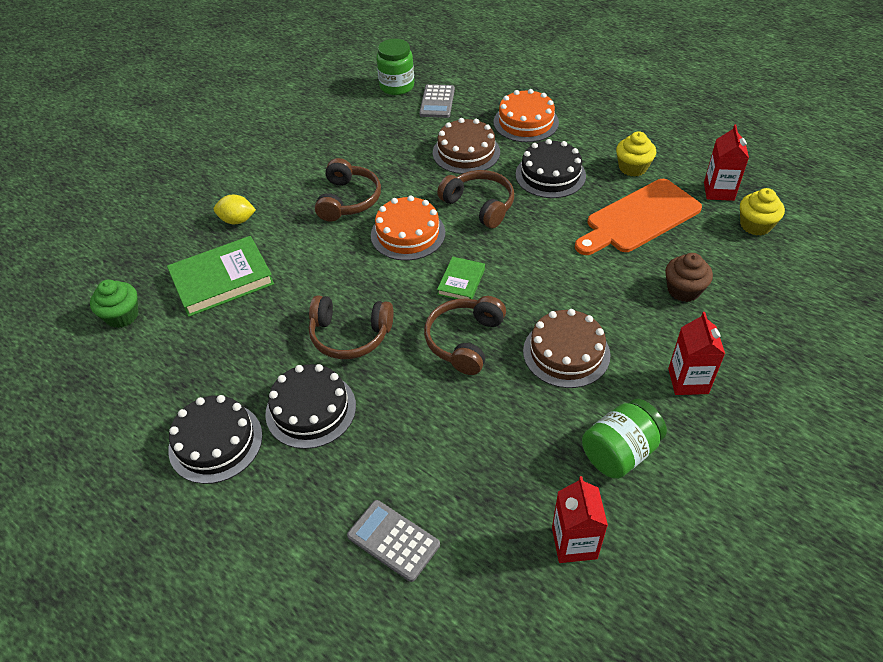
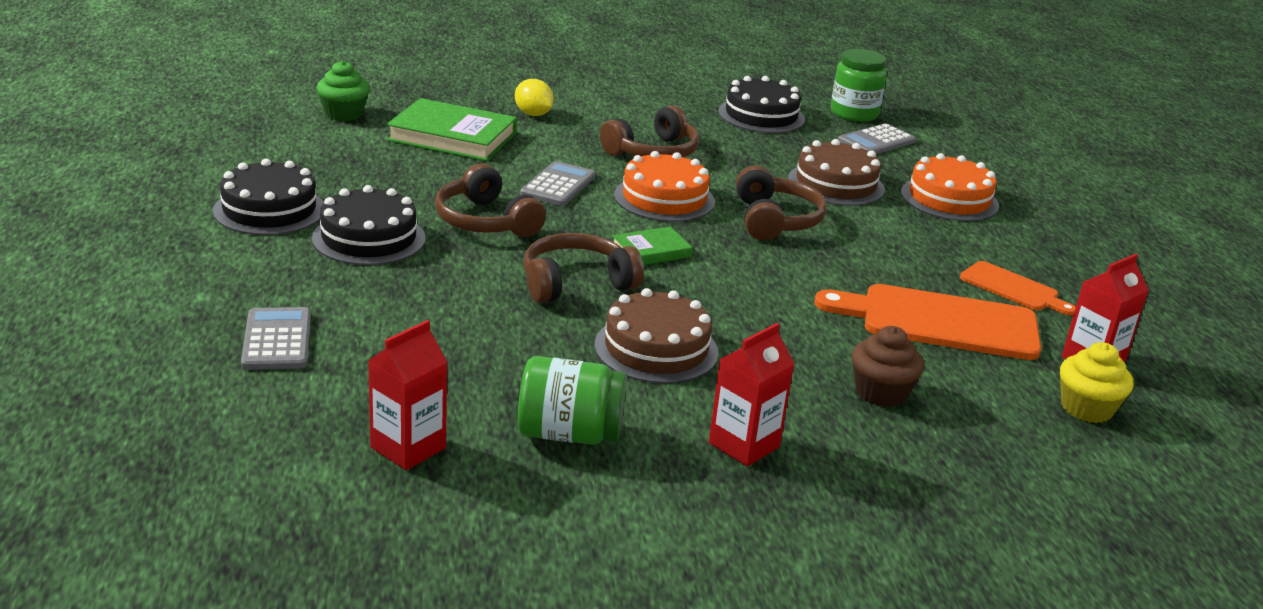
camera: 40 degrees right, 20 degrees down
(341, 270) = (558, 185): none -> grey calculator
(550, 175) = (898, 243): black cake -> black cake (761, 115)
(632, 168) = (1013, 288): yellow cupcake -> orange cutting board

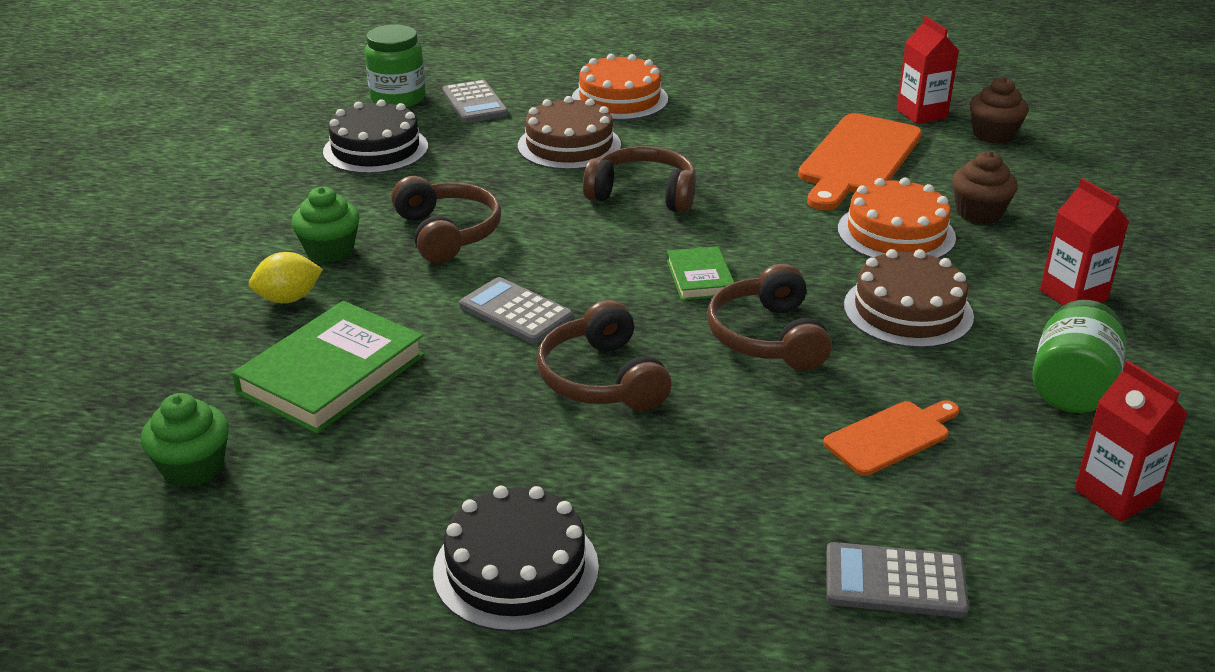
camera: 70 degrees left, 5 degrees up
(369, 238) = (627, 479): black cake -> none
(485, 221) = (601, 379): brown headphones -> brown headphones turned 90 degrees clockwise
(602, 118) = (330, 250): none -> green cupcake
(664, 198) = (573, 247): orange cake -> orange cake (896, 233)
(1013, 288) = (800, 114): orange cutting board -> orange cutting board (891, 436)
(1086, 408) = (993, 135): yellow cupcake -> brown cupcake

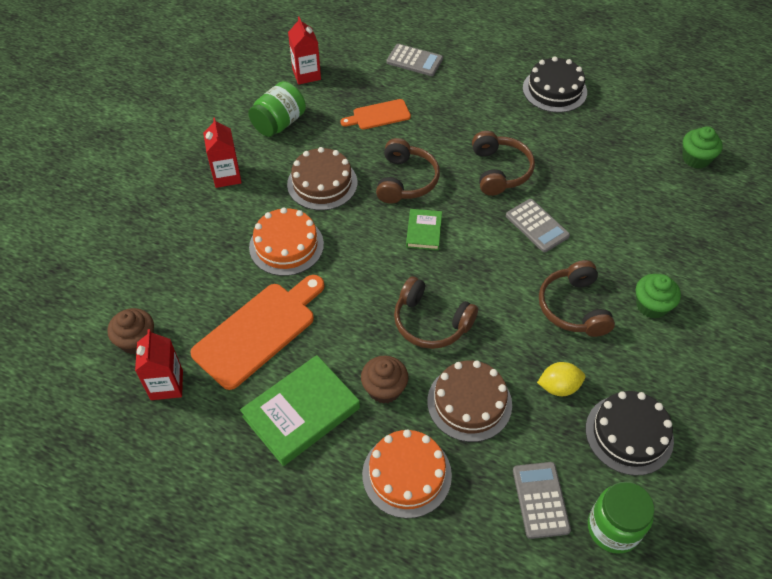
camera: 165 degrees left, 20 degrees up
(288, 299) = (671, 264): yellow lemon -> yellow lemon (558, 387)
(332, 374) = (638, 201): green book -> green book (301, 412)
(979, 213) = (221, 253): brown cupcake -> brown cupcake (384, 389)

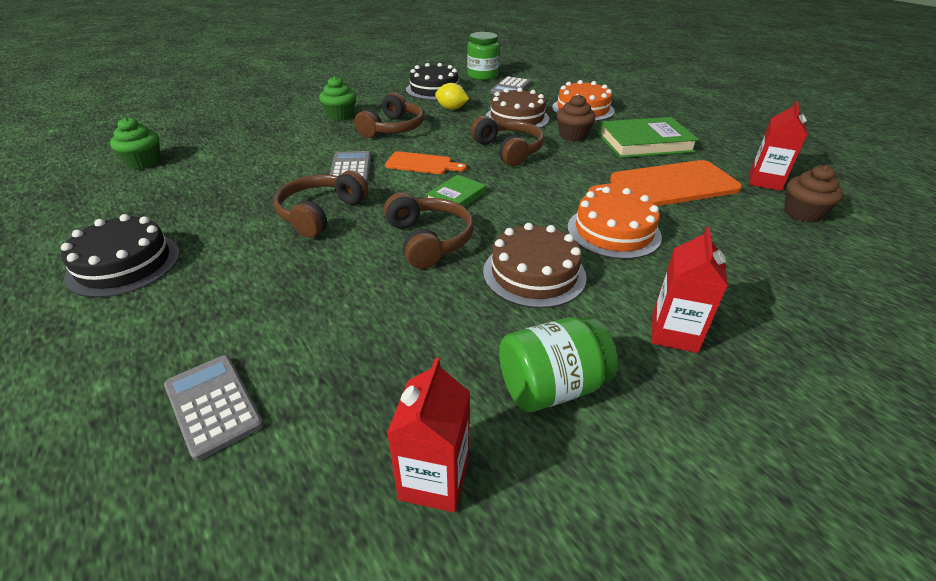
camera: 150 degrees left, 15 degrees down
(378, 115) = (381, 330): orange cutting board -> orange cutting board (422, 164)
(406, 180) = (429, 240): brown headphones -> brown headphones turned 120 degrees clockwise

